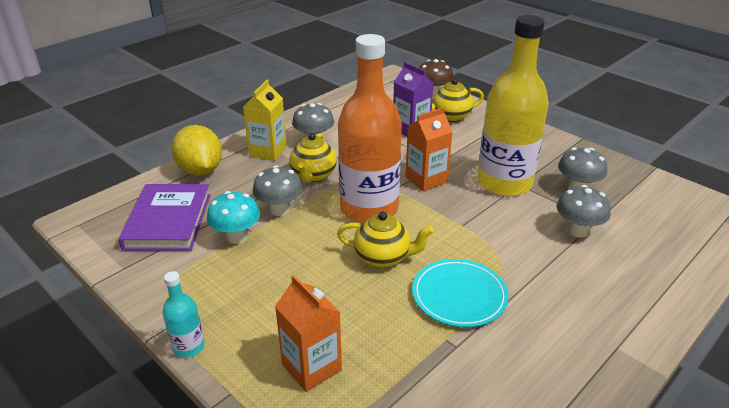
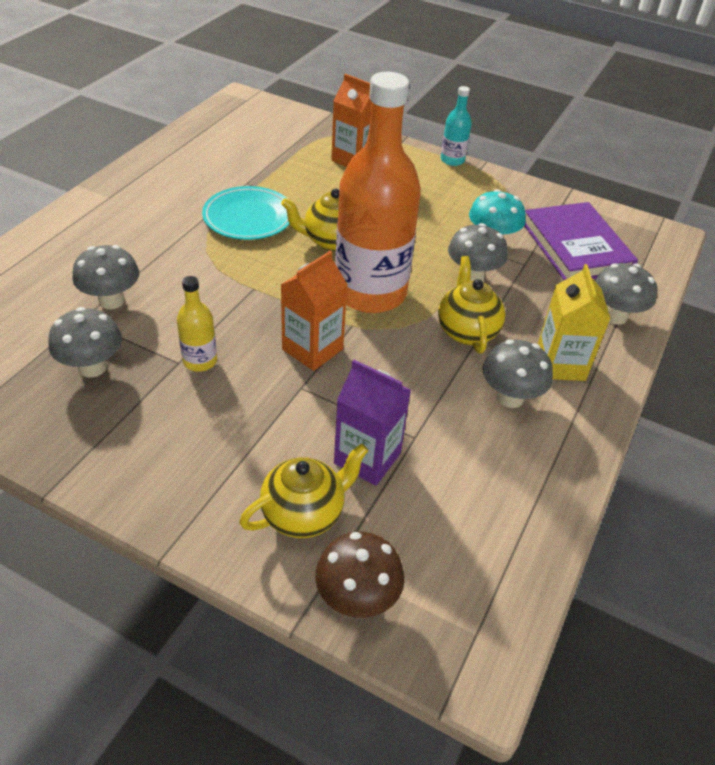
camera: 160 degrees right, 10 degrees up
(200, 170) = (614, 316): yellow lemon -> grey mushroom
(504, 183) = (200, 361): yellow bottle -> yellow bottle, size x0.42

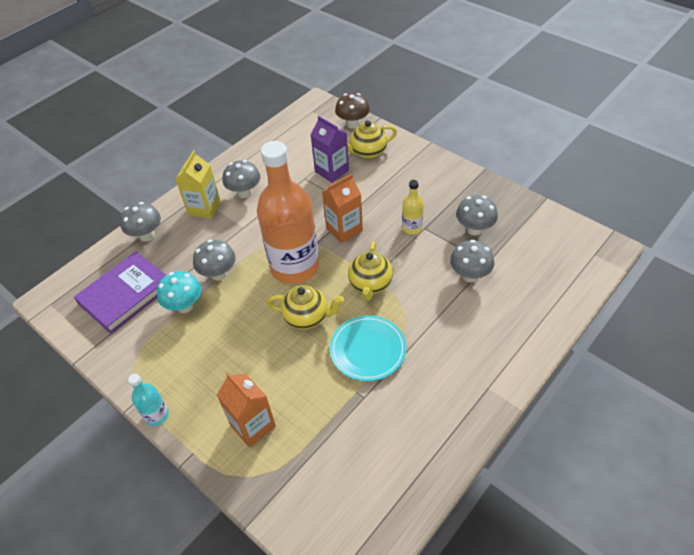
camera: 160 degrees left, 5 degrees up
(467, 331) = (246, 233): yellow teapot -> yellow teapot (370, 284)
(576, 247) = (125, 294): purple book -> purple book turned 45 degrees clockwise

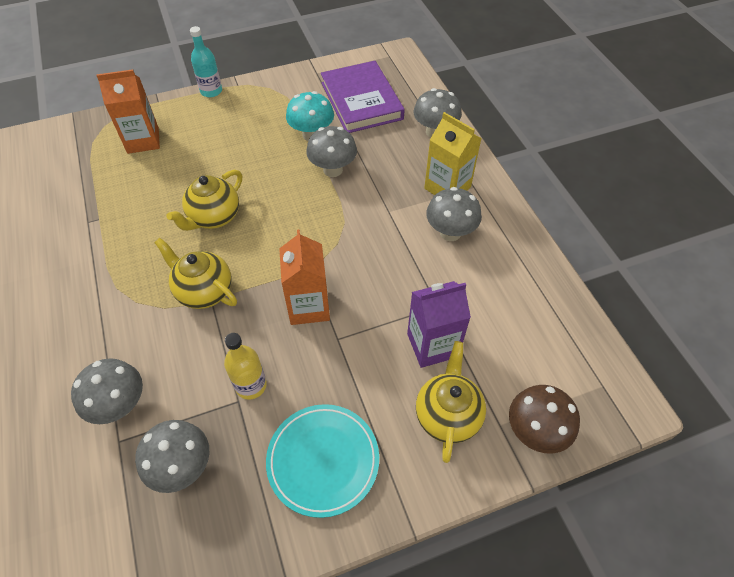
camera: 115 degrees right, 5 degrees up
(295, 266) = (289, 234): orange bottle -> none
(368, 350) = (129, 248): turquoise plate -> turquoise plate (323, 460)

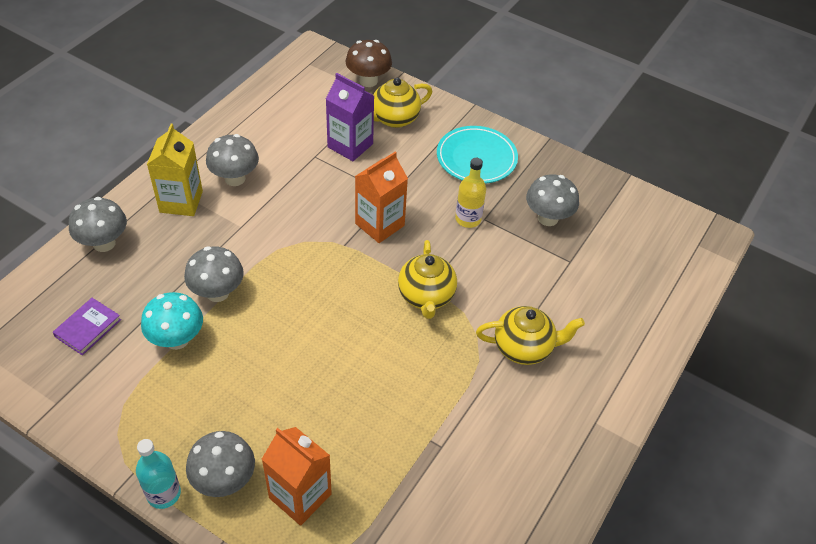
camera: 130 degrees left, 5 degrees down
(120, 405) = (551, 279): grey mushroom -> grey mushroom (224, 480)
(214, 217) = (349, 345): yellow teapot -> yellow teapot (524, 348)
(361, 101) = (88, 328): purple book -> purple book, size x0.49

